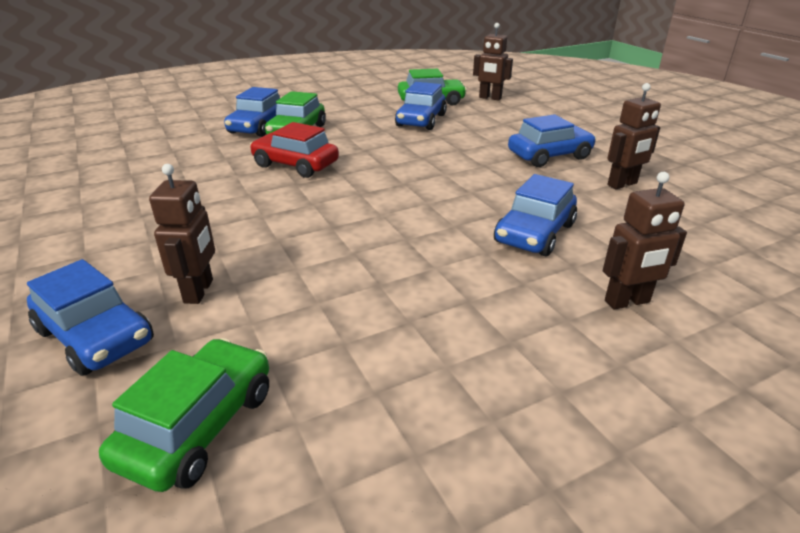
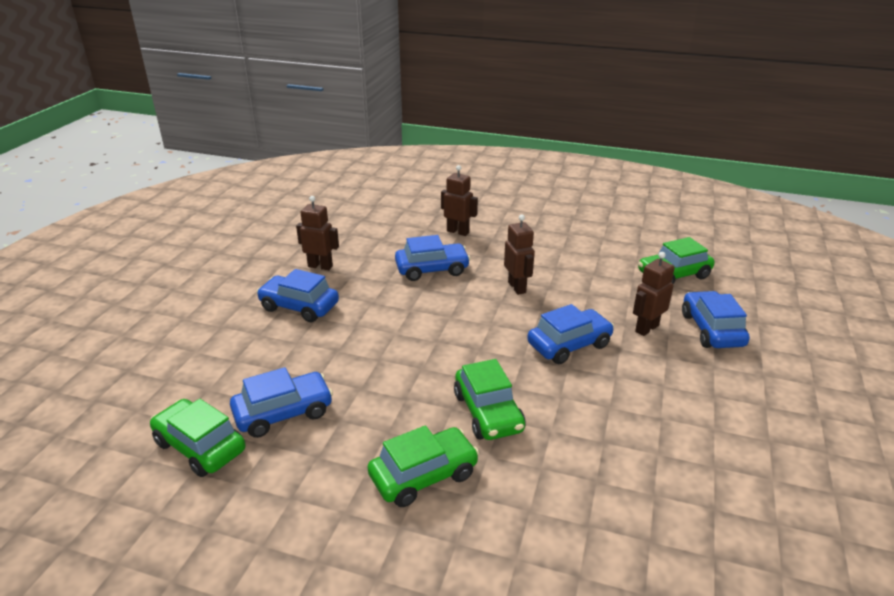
camera: 135 degrees left, 0 degrees up
(258, 127) = (450, 523): blue car -> blue car (569, 345)
(295, 165) = (488, 412): red car -> green car
(490, 98) = (142, 409): brown robot -> brown robot (517, 287)

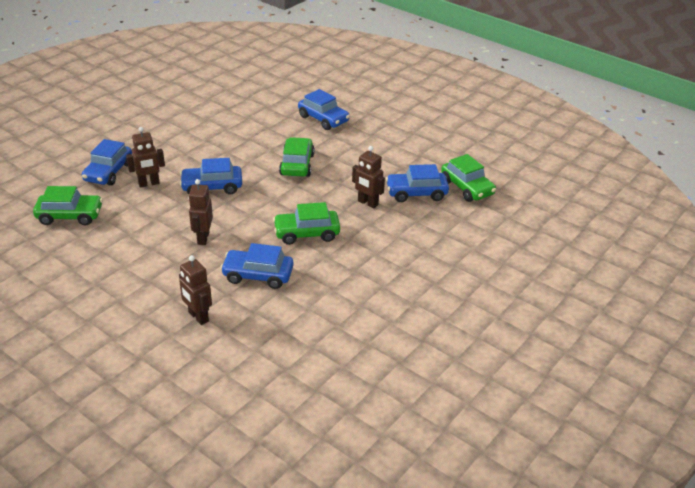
camera: 160 degrees left, 5 degrees up
(299, 307) = (388, 267): blue car -> blue car (323, 119)
(320, 266) = (357, 307): brown robot -> brown robot (367, 203)
(423, 475) = (350, 148): green car -> green car (307, 233)

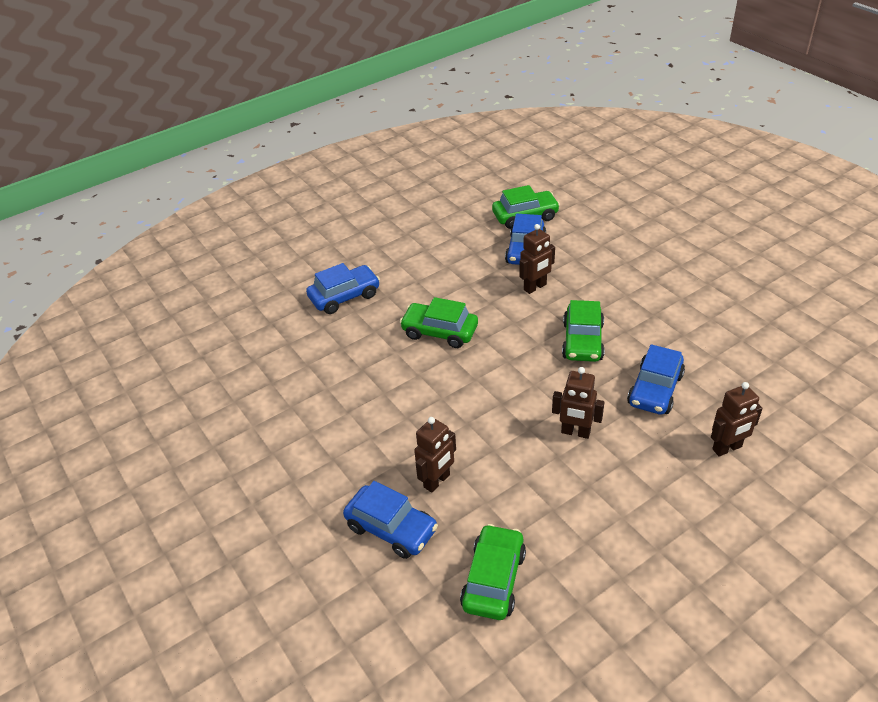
camera: 70 degrees left, 5 degrees up
(149, 184) = (437, 481): brown robot -> brown robot turned 45 degrees clockwise
(212, 187) = (465, 415): blue car -> none

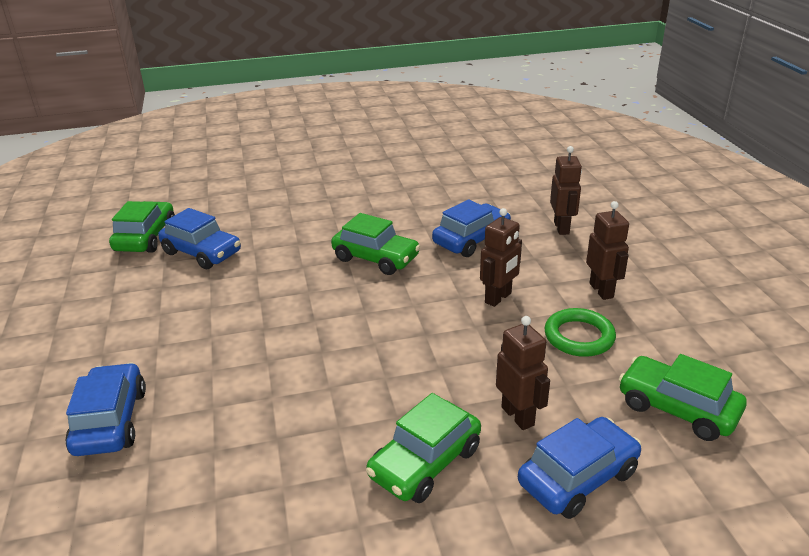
camera: 70 degrees left, 10 degrees down
(439, 332) = (271, 349): green car -> green car (425, 463)
(535, 287) = (267, 263): brown robot -> brown robot (601, 290)
(553, 498) = (579, 337): none -> green ring
(655, 390) = (471, 240): blue car -> blue car turned 90 degrees counterclockwise

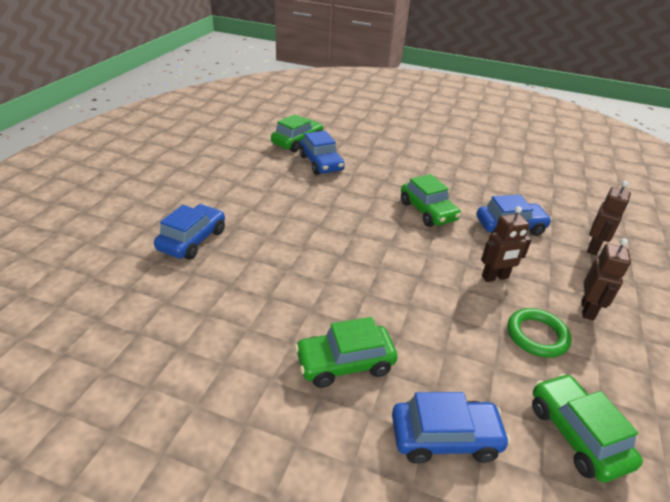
camera: 30 degrees right, 5 degrees up
(518, 416) = (437, 368): brown robot -> none

